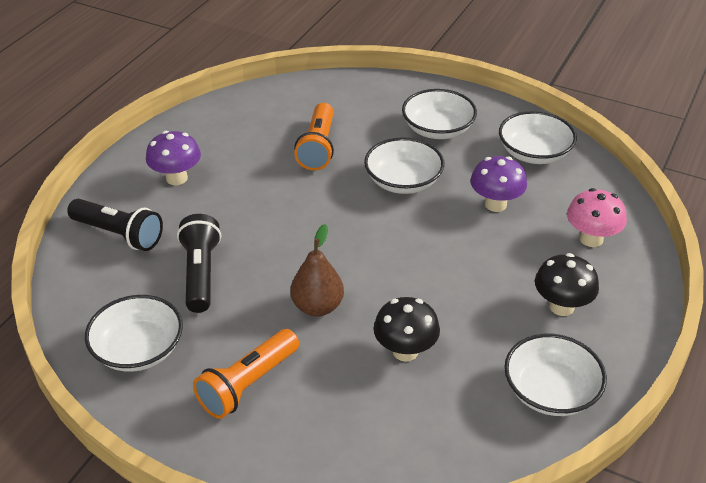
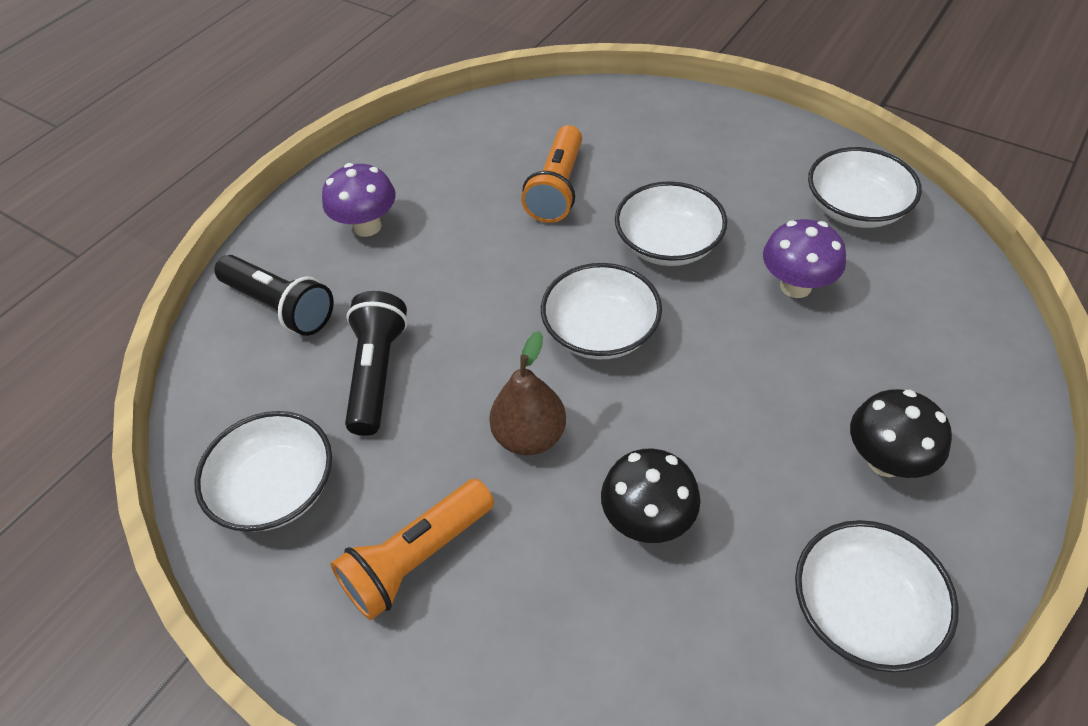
camera: 10 degrees right, 10 degrees up
(438, 129) = (722, 167): white bowl -> white bowl (600, 331)
(591, 239) = (934, 349): pink mushroom -> none

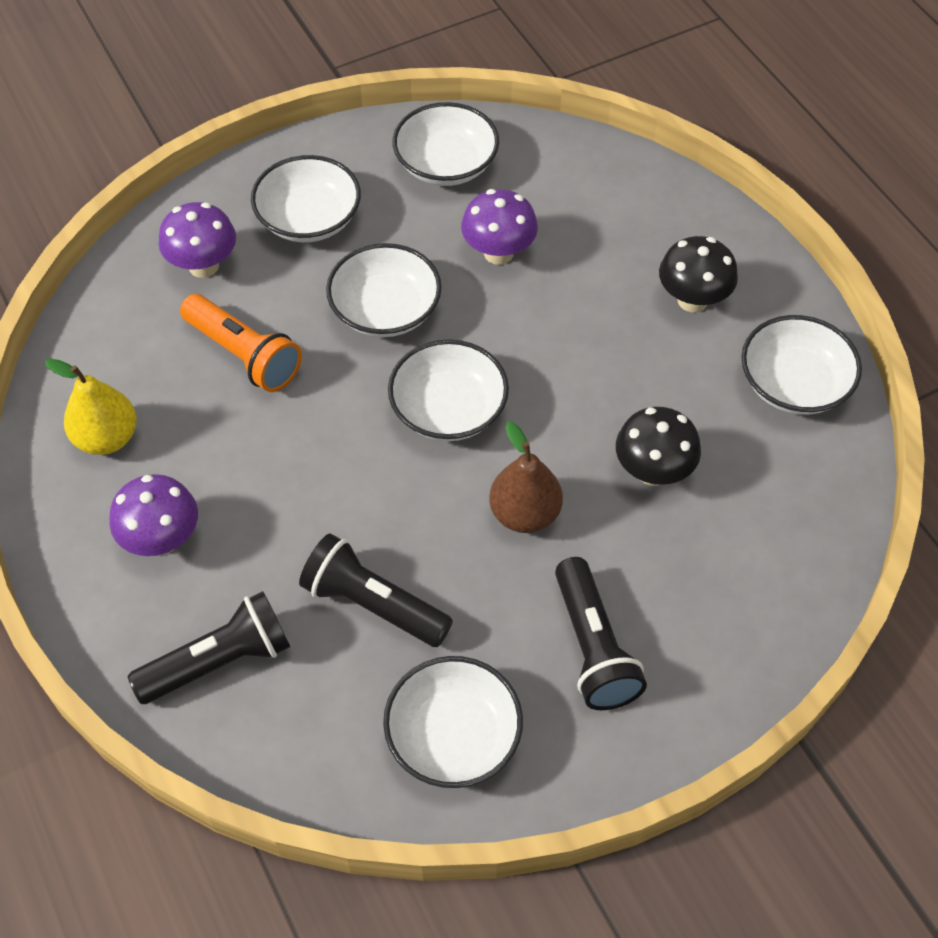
camera: 65 degrees left, 5 degrees up
(417, 558) = (593, 647): orange flashlight -> black flashlight
(434, 159) = (107, 438): none -> yellow pear
(620, 130) = (203, 266): none -> purple mushroom
(716, 159) = (309, 219): none -> white bowl

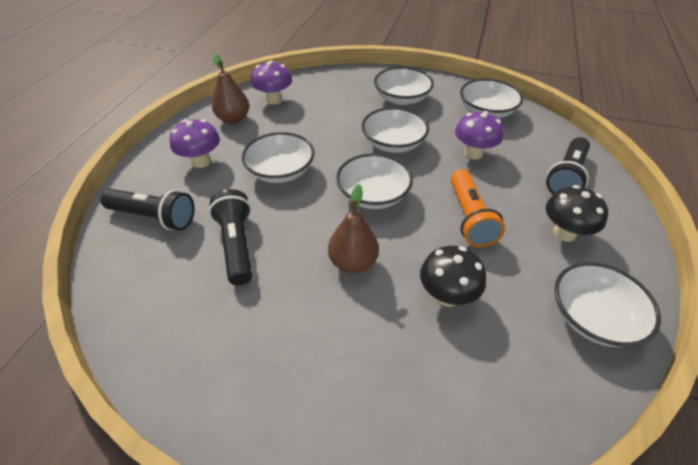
camera: 45 degrees right, 10 degrees down
(107, 438) = (233, 119): yellow pear -> brown pear
(203, 266) = (341, 91): purple mushroom -> purple mushroom (274, 100)
(244, 355) = (316, 124): orange flashlight -> orange flashlight (469, 218)
(453, 736) = (186, 334): white bowl -> white bowl (280, 171)
(593, 647) = (305, 356): black flashlight -> black flashlight (566, 177)

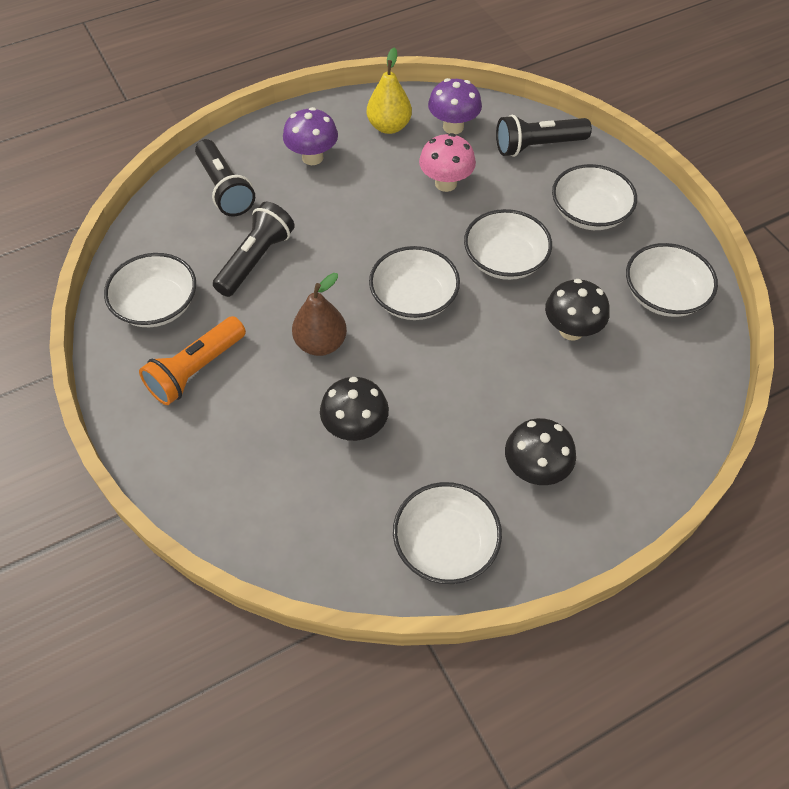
camera: 45 degrees right, 10 degrees up
(233, 119) = (389, 126): brown pear -> yellow pear
(280, 171) = (365, 215): white bowl -> white bowl (157, 305)
(308, 127) = (446, 183): none -> pink mushroom
(469, 218) = (468, 386): orange flashlight -> orange flashlight (196, 370)
(473, 153) = (571, 330): purple mushroom -> black mushroom
(566, 177) = (631, 427): black flashlight -> black flashlight (537, 146)

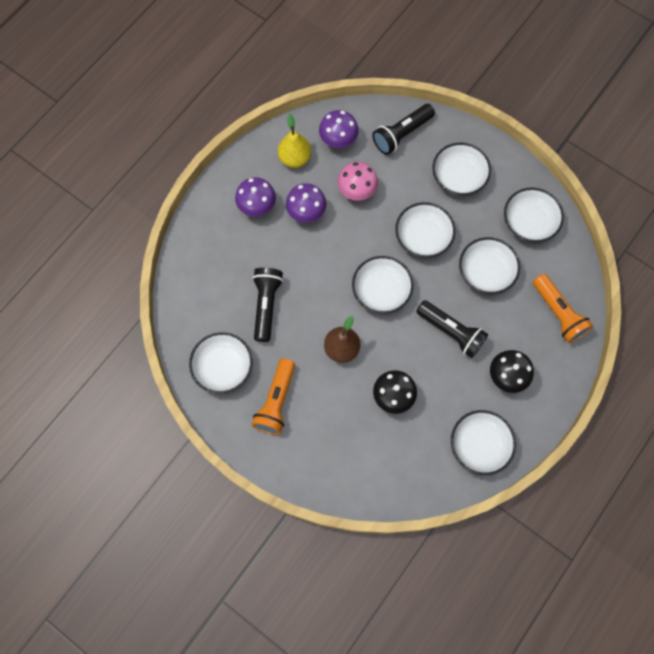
camera: 25 degrees left, 15 degrees up
(225, 189) = (213, 258): black flashlight -> black flashlight (451, 332)
(368, 183) = (306, 213): none -> purple mushroom
(571, 330) = (486, 272): black mushroom -> white bowl
(655, 419) = (558, 313): none -> orange flashlight

